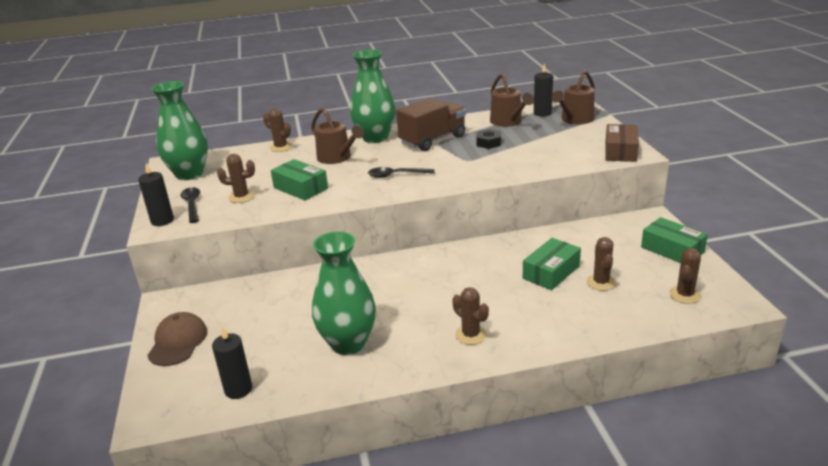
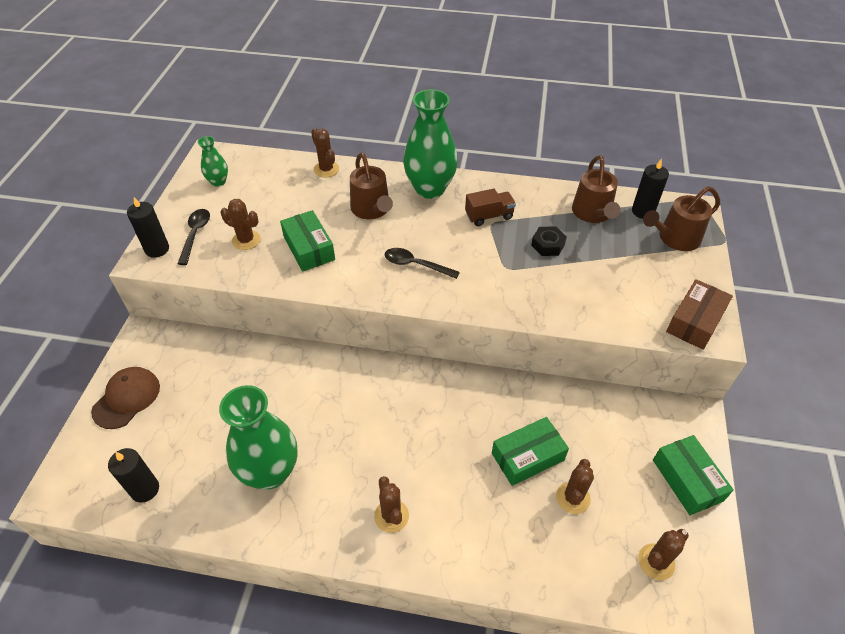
camera: 20 degrees right, 20 degrees up
(189, 174) = (218, 182): green vase -> green vase, size x0.49
(433, 140) = (489, 216): brown truck -> brown truck, size x0.57

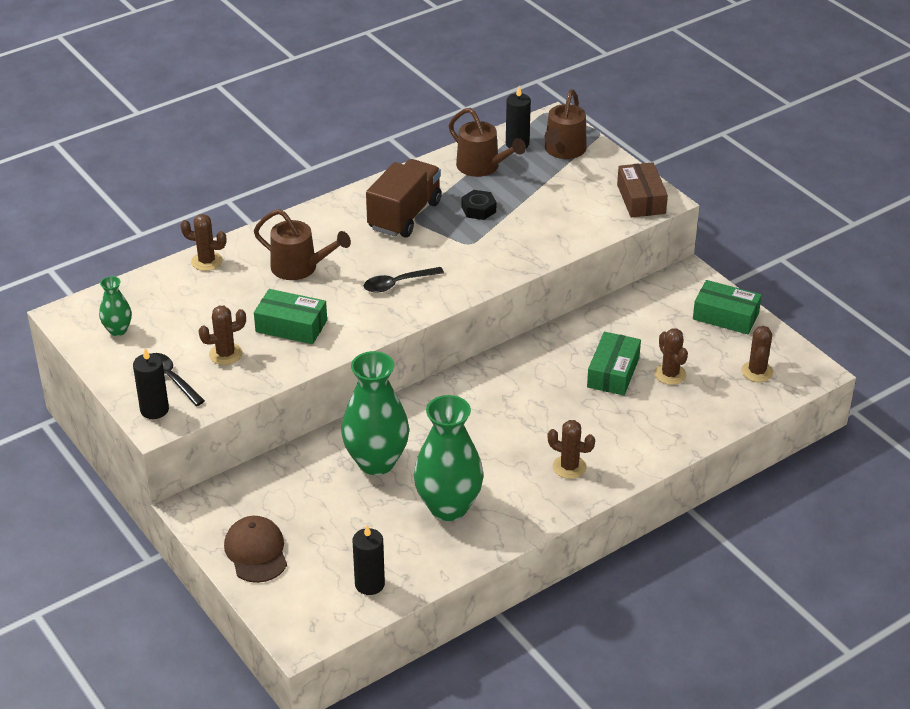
camera: 45 degrees left, 10 degrees down
(430, 189) = (325, 223): green vase -> green vase (376, 462)
(489, 216) = (404, 215): brown truck -> brown truck, size x1.74

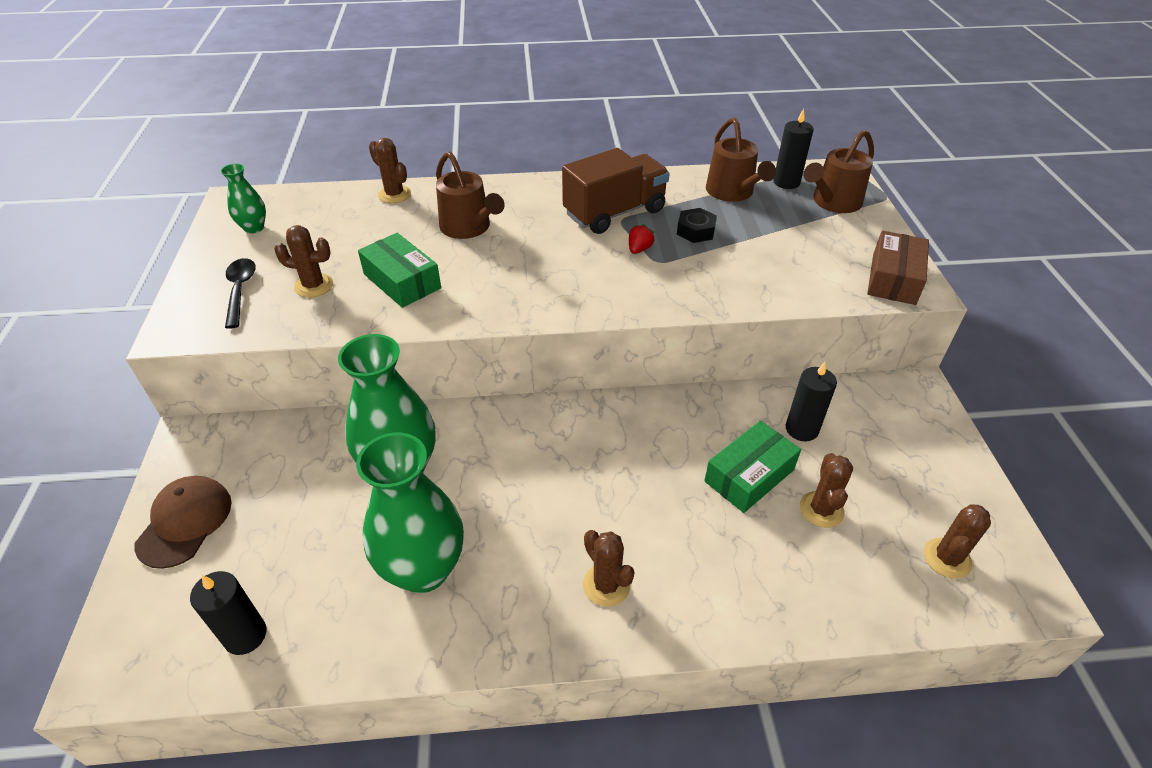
camera: 30 degrees right, 5 degrees up
(154, 410) = (190, 316): black candle -> black candle (801, 429)
(398, 284) = (546, 276): black spoon -> none
(448, 239) = (639, 249): none -> red strawberry
(725, 316) = (940, 460): green box -> none

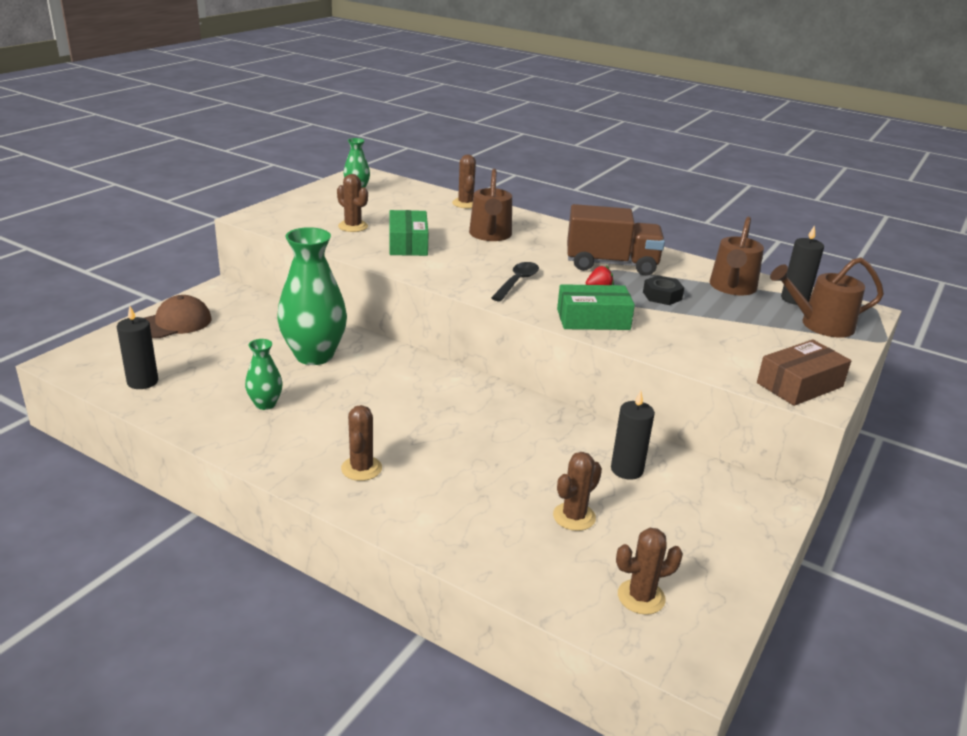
camera: 35 degrees right, 15 degrees down
(240, 291) = (309, 214): black spoon -> black spoon (517, 282)
(423, 569) = (265, 404): green vase -> green vase, size x0.49
(749, 475) = (543, 471): green box -> green box (593, 319)

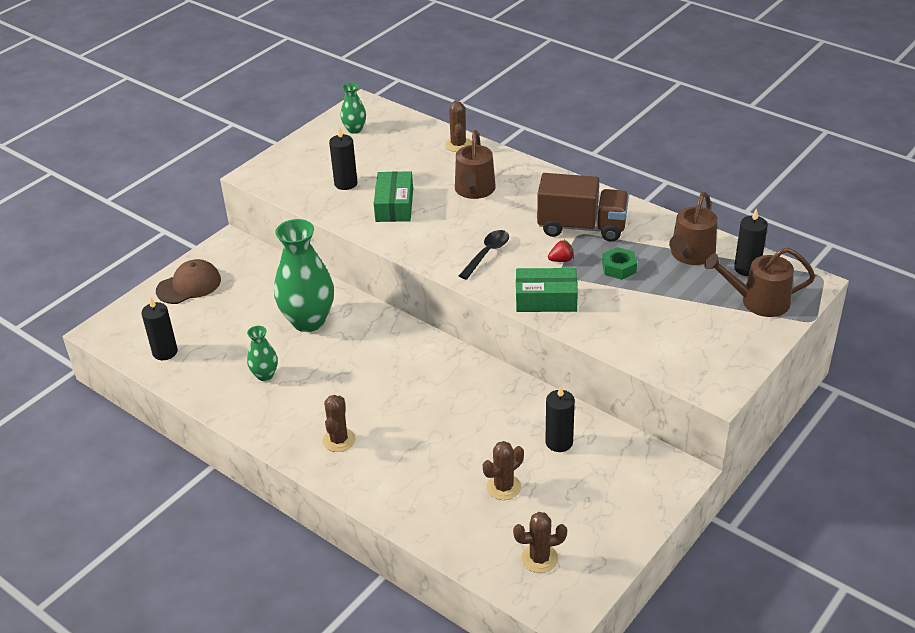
camera: 10 degrees right, 10 degrees up
(353, 226) = (346, 183): brown cactus -> black candle
(662, 296) = (619, 268): black nut -> green nut
(799, 385) = (709, 373): brown box -> none

